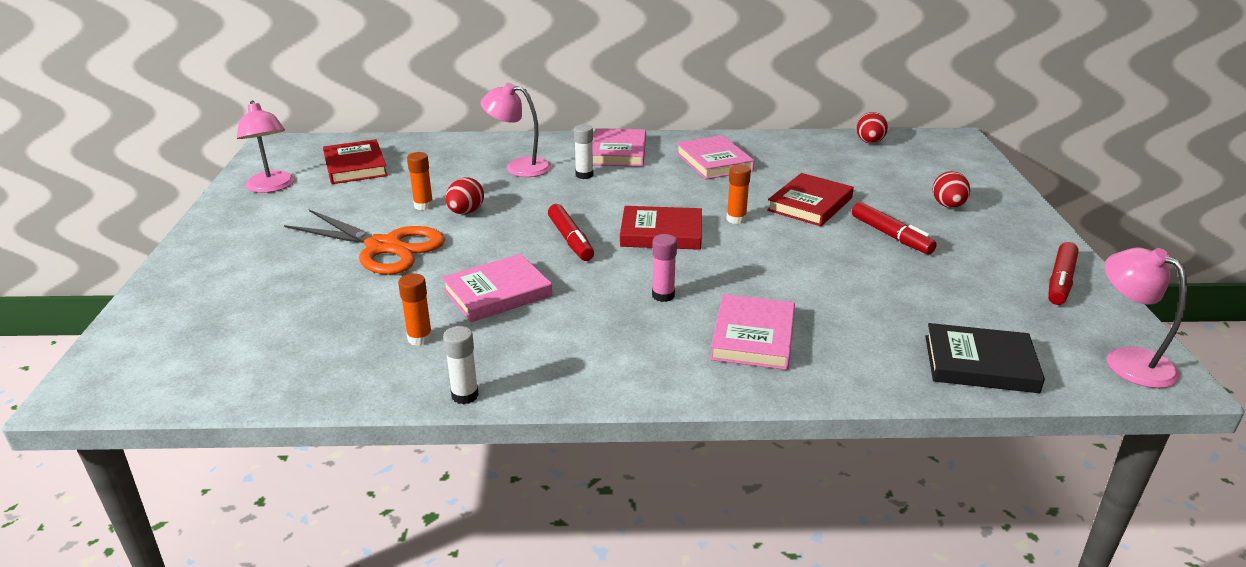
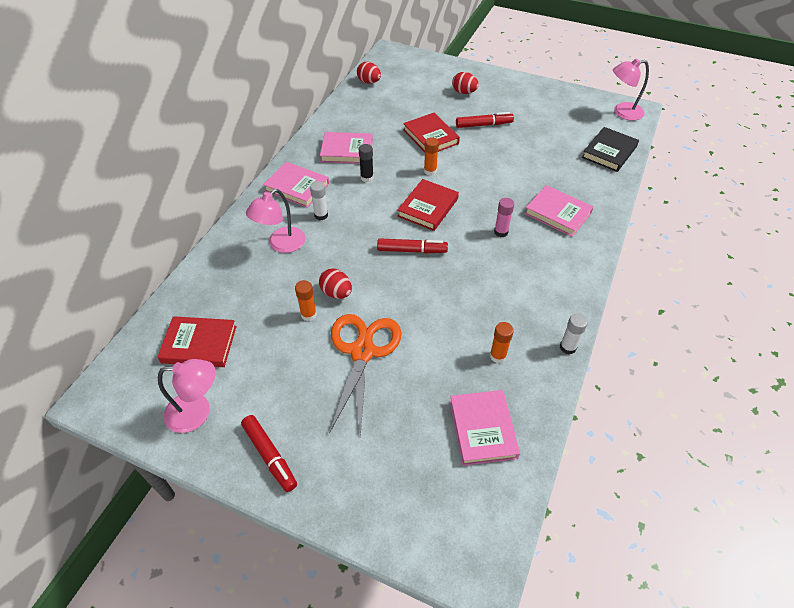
camera: 65 degrees left, 20 degrees up
(384, 247) = (362, 351): orange scissors -> orange scissors turned 45 degrees counterclockwise
(497, 293) = (461, 304): pink book -> pink book (482, 429)
(677, 184) = (367, 178): none -> black glue stick
(1060, 281) = (554, 96): red marker -> red marker (270, 456)

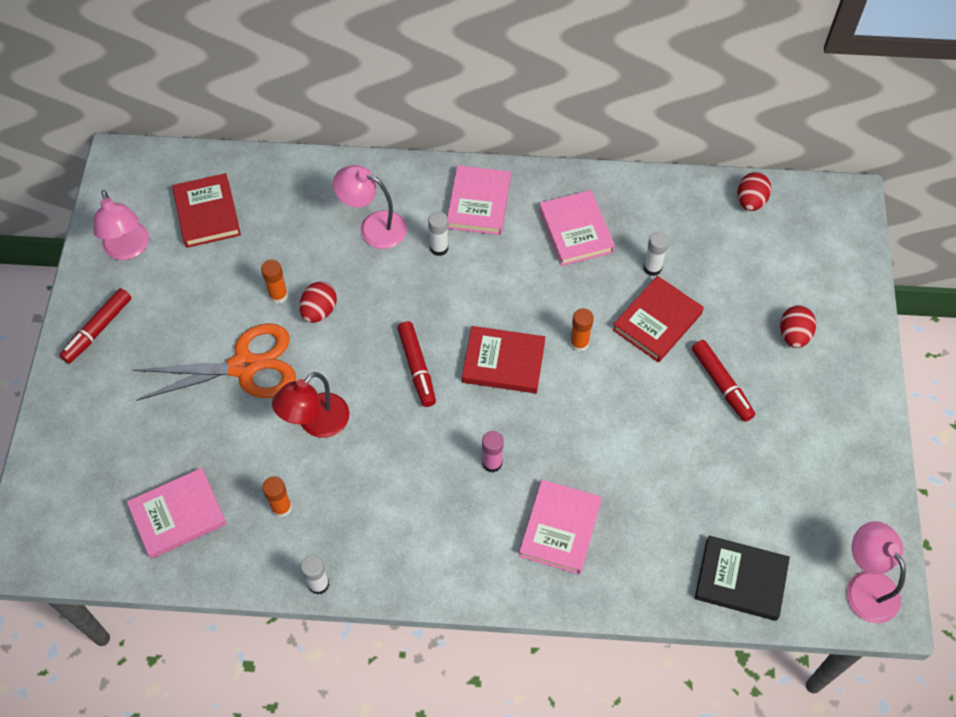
camera: 70 degrees right, 10 degrees up
(367, 178) = (531, 273): black glue stick -> none
(392, 128) = (652, 268): none -> white glue stick
(433, 317) = (316, 423): none -> red lamp

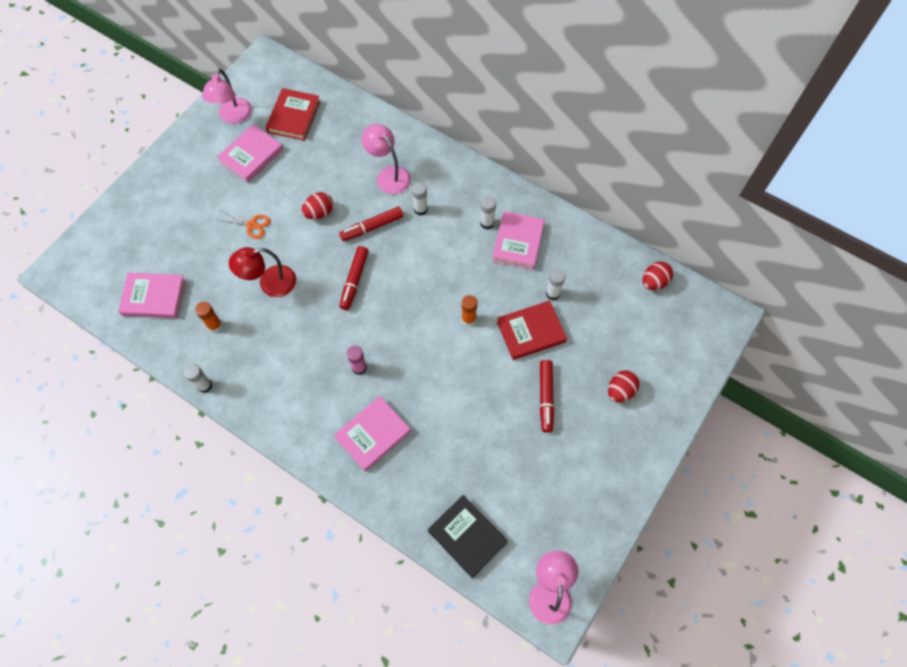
camera: 30 degrees right, 5 degrees up
(98, 330) = (184, 158): red marker -> red marker (372, 227)
(244, 366) = (252, 225): orange scissors -> orange scissors, size x0.47
(278, 295) = (301, 190): orange glue stick -> none
(478, 203) = (466, 192): pink book -> pink book (251, 155)
(503, 362) = (411, 306): red book -> none
(526, 227) = (487, 223): none -> white glue stick

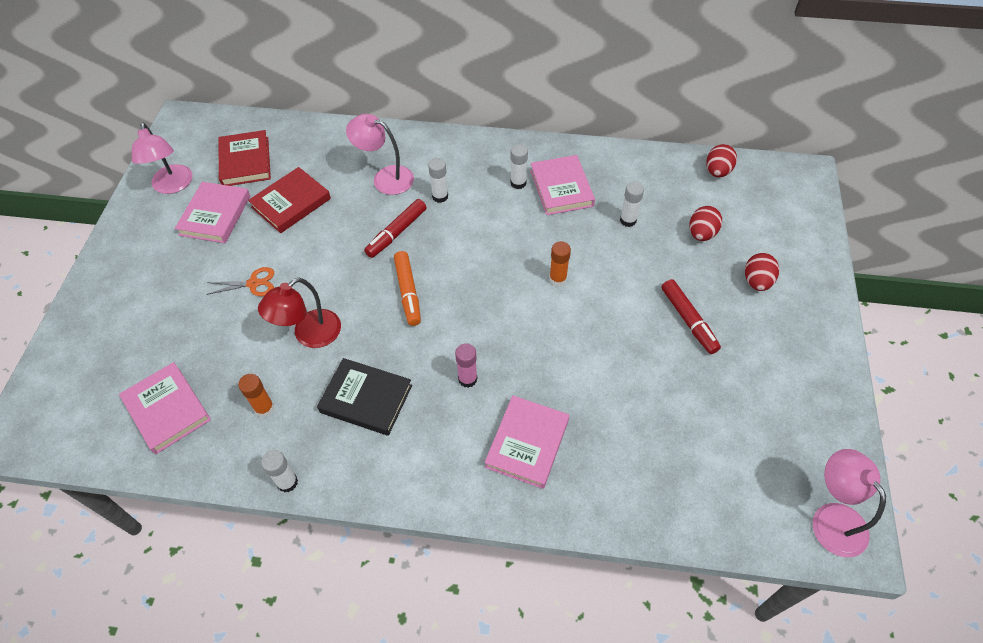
camera: 25 degrees left, 10 degrees down
(154, 297) = (167, 409): pink book -> pink book turned 75 degrees clockwise
(319, 213) = (328, 241): red egg -> red egg (701, 234)
(354, 280) = (408, 292): red marker -> orange marker
(467, 536) = (704, 504): black book -> black book (366, 399)
(531, 332) = (630, 264): red book -> red book (291, 203)

